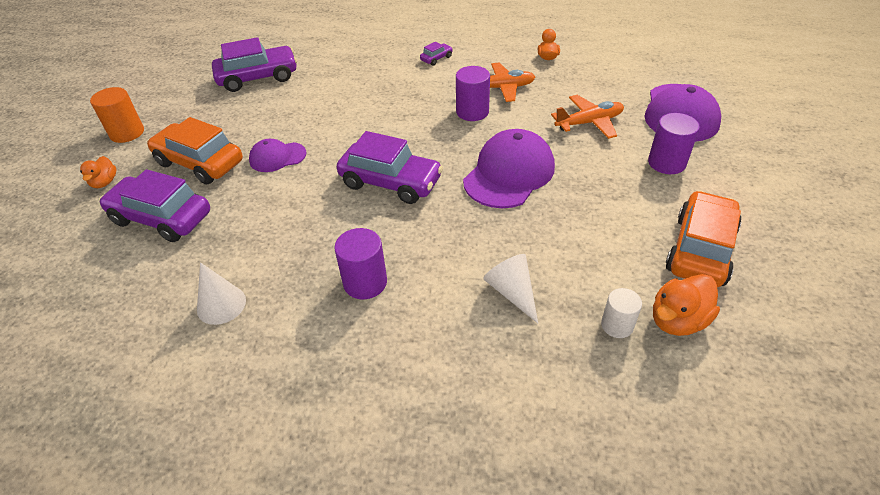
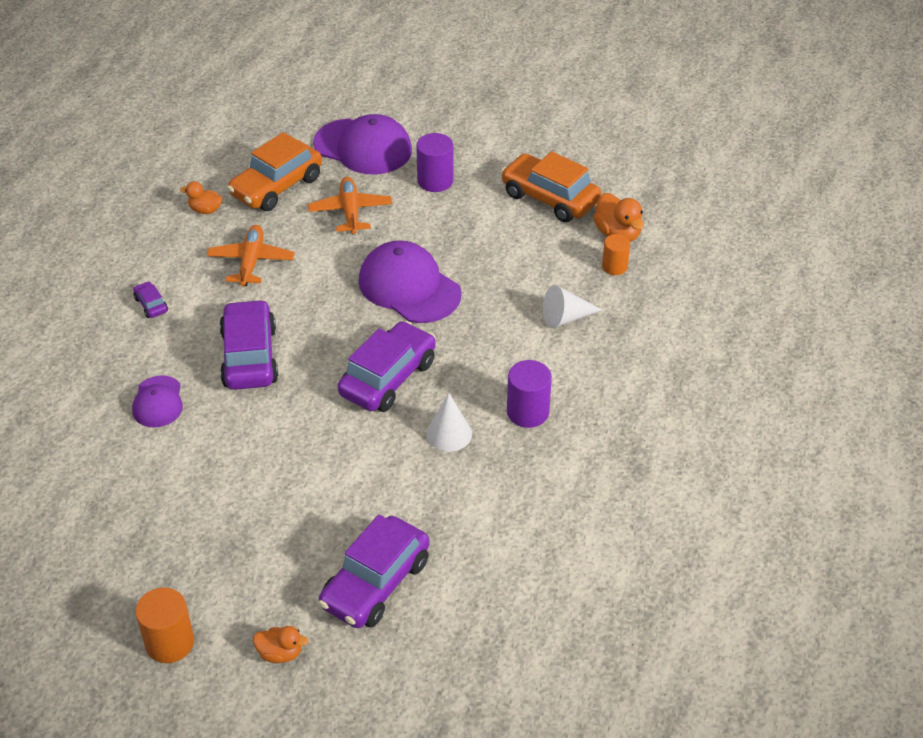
camera: 80 degrees left, 0 degrees up
(199, 163) = (280, 552): orange car -> orange car (277, 186)
(221, 305) = (527, 521): white cone -> white cone (449, 434)
(258, 77) = (95, 493): purple car -> purple car (249, 357)
(277, 157) = (300, 474): purple cap -> purple cap (158, 402)
(472, 112) = (288, 294): purple cylinder -> none
(617, 325) = (614, 267): white cylinder -> orange cylinder

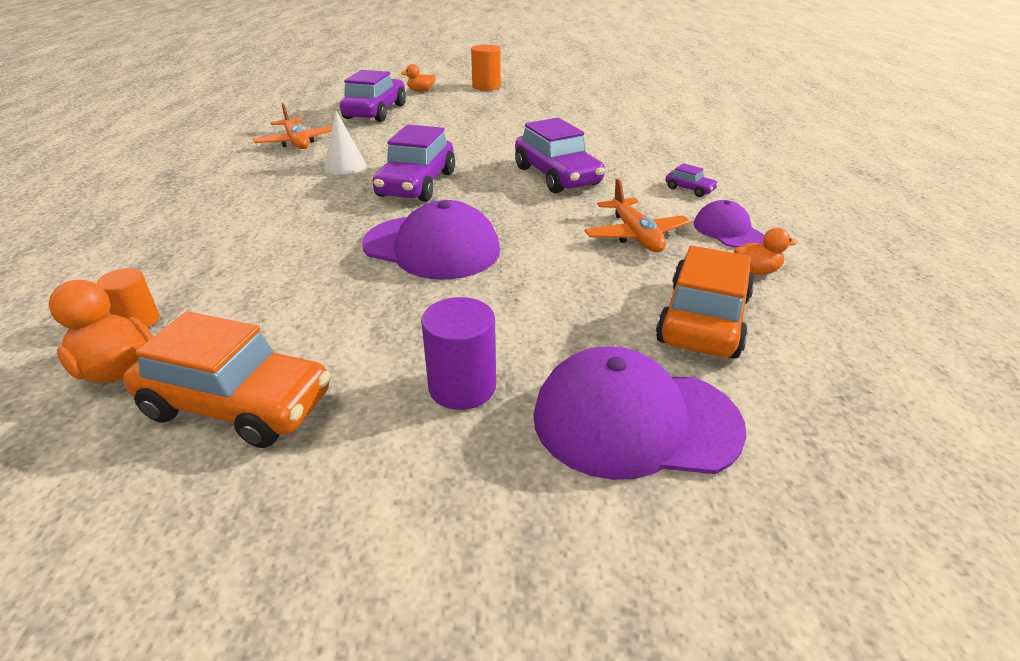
camera: 160 degrees right, 10 degrees down
(158, 402) = (602, 146): purple cap -> purple cap (728, 230)
(350, 212) = (566, 310): orange plane -> orange plane (297, 142)
(527, 412) = (271, 186): purple cylinder -> none
(565, 318) = (224, 255): white cone -> none

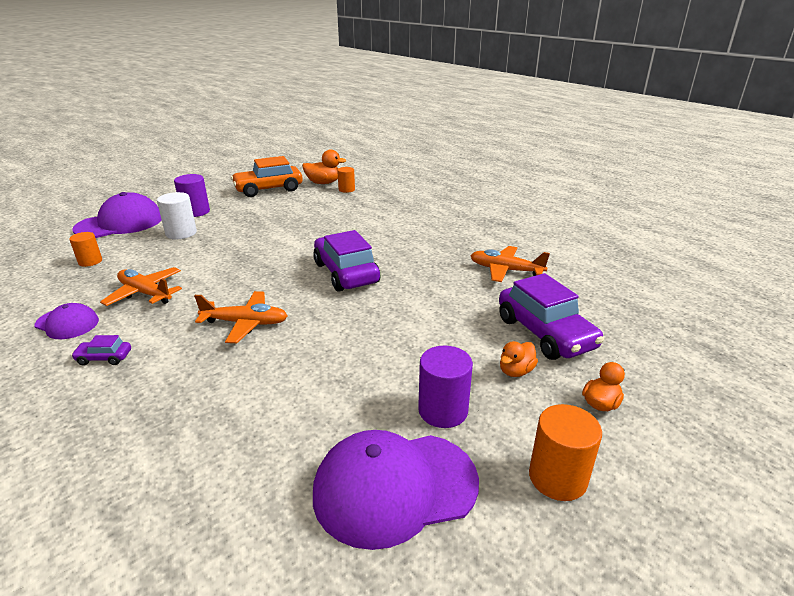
camera: 140 degrees right, 5 degrees down
(345, 166) = (422, 266): white cone -> none
(432, 247) = (273, 244): purple cap -> purple cap (394, 487)
(495, 108) = (443, 410): none -> purple cylinder
(534, 327) = (181, 233): none -> white cylinder
(557, 176) = (245, 323): purple car -> orange plane
(703, 319) = (90, 261): orange car -> orange cylinder
(756, 271) = (50, 297): orange duck -> orange duck (516, 371)

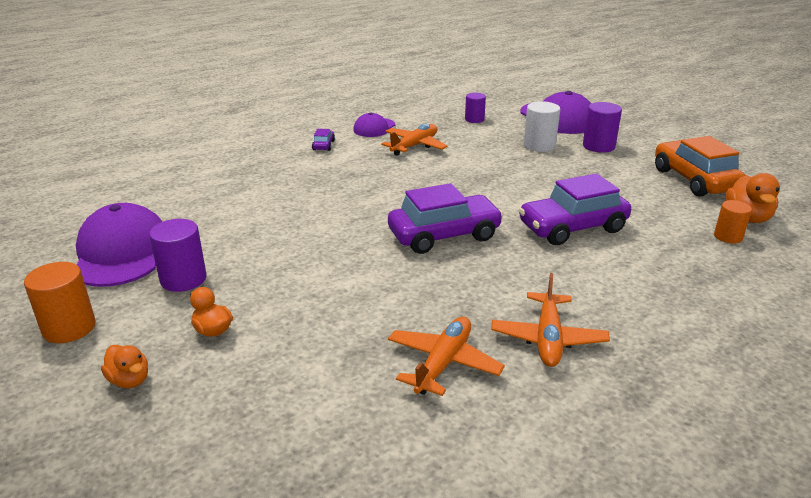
camera: 95 degrees right, 0 degrees up
(90, 261) = (474, 119): orange cylinder -> purple cylinder
(245, 323) = (354, 189): orange plane -> orange plane (548, 338)
(545, 333) = (271, 368): purple car -> purple car (572, 228)

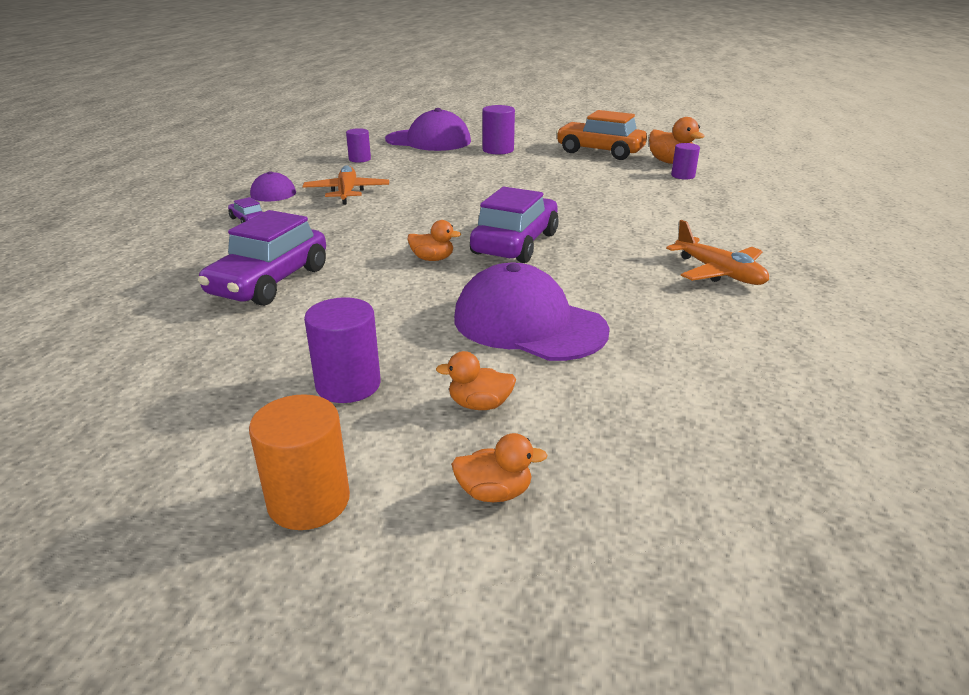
camera: 45 degrees left, 0 degrees up
(121, 252) = (206, 402): purple cap -> purple cap (528, 324)
(370, 221) = (432, 259): none -> orange duck
(443, 363) = (697, 321): orange plane -> none
(539, 145) = (454, 162): white cylinder -> none
(572, 228) = (590, 204): purple car -> purple car (270, 282)
(728, 237) = (683, 176): orange cylinder -> purple cylinder

